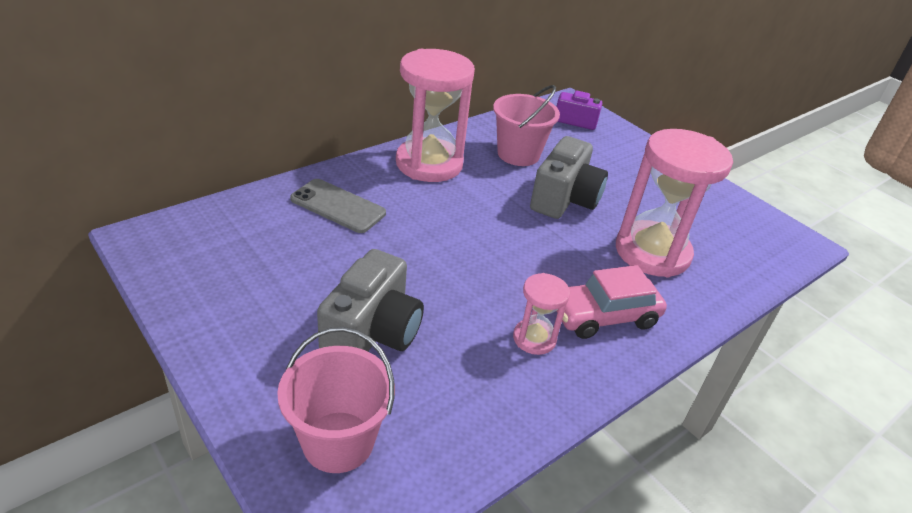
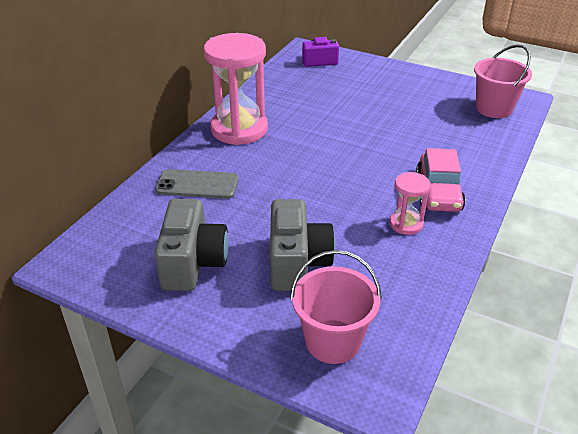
camera: 20 degrees left, 0 degrees up
(518, 154) = (298, 100): pink bucket -> pink bucket (494, 108)
(564, 199) = (354, 122): grey camera -> grey camera (193, 263)
(604, 316) = (438, 192): pink car -> pink car turned 45 degrees counterclockwise
(652, 252) = (438, 138): pink hourglass -> none

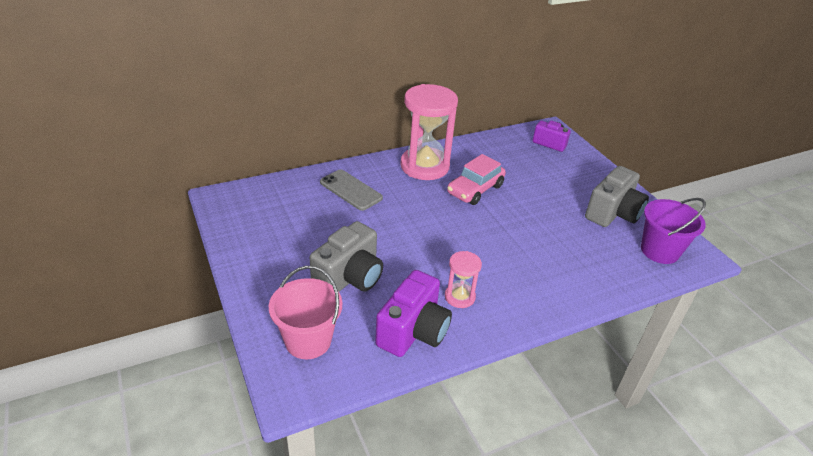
camera: 35 degrees right, 0 degrees up
(193, 263) = (287, 239): grey camera -> grey camera (612, 213)
(407, 274) = (413, 331): none -> purple camera
(438, 192) = (516, 289): pink car -> pink car (475, 189)
(494, 108) = (659, 251): pink bucket -> purple bucket

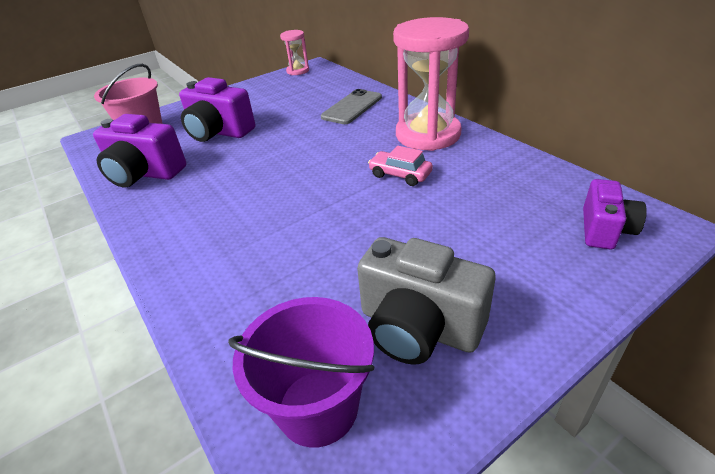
camera: 85 degrees right, 0 degrees up
(349, 277) = (219, 132): grey camera -> purple camera
(459, 297) = (190, 192): pink hourglass -> pink hourglass (298, 71)
(475, 189) = (400, 175): pink car -> pink car, size x0.66

